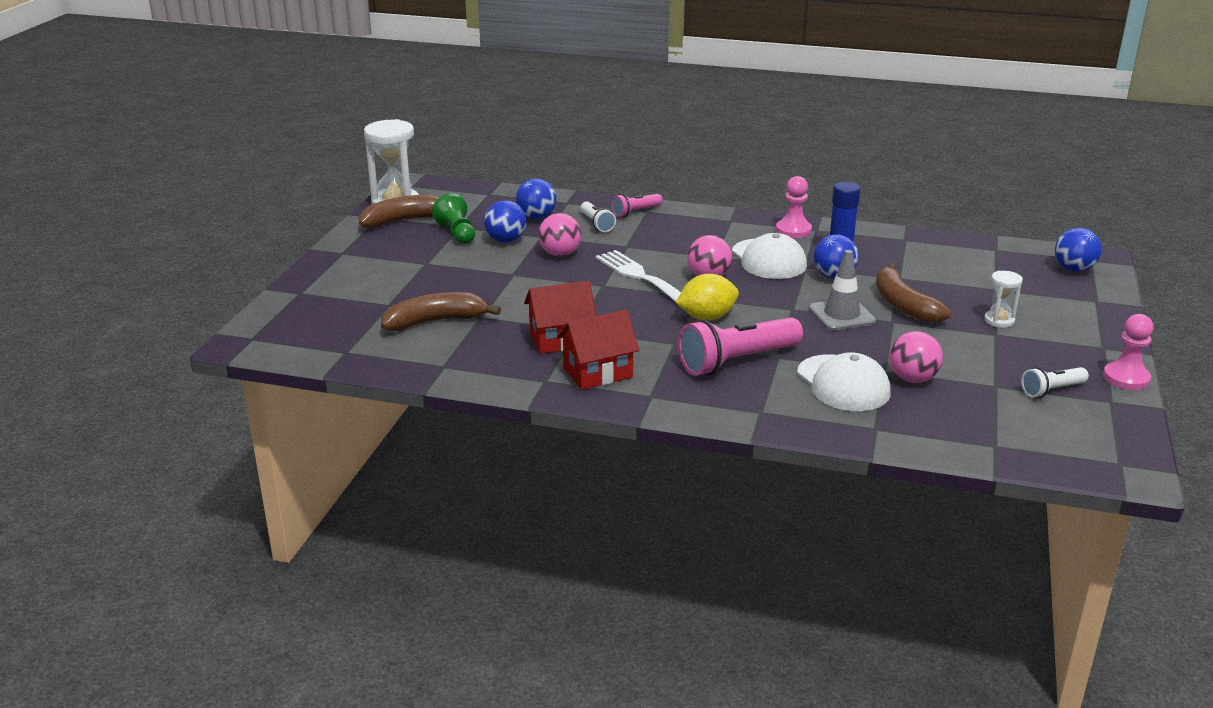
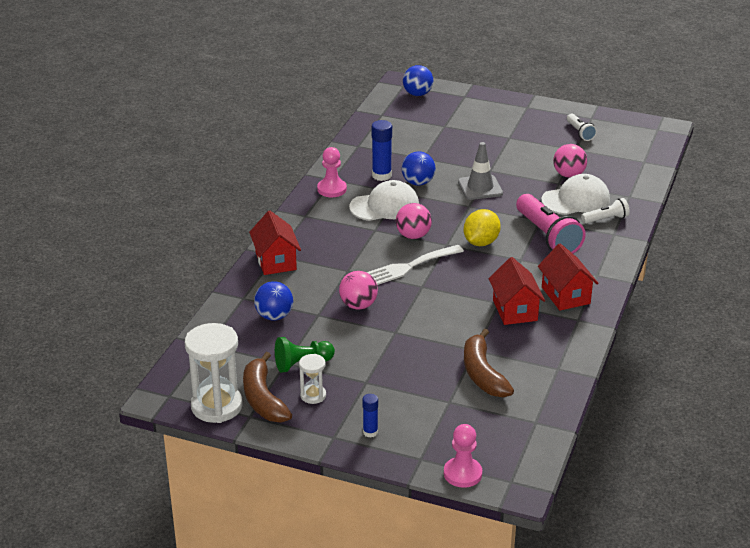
camera: 85 degrees left, 5 degrees up
(345, 268) = (370, 432): none -> blue glue stick
(506, 240) = (323, 335): blue ball -> none
(596, 224) = (297, 283): white flashlight -> white flashlight (606, 219)
(635, 212) = (276, 261): pink flashlight -> red house
(707, 317) = (481, 242): yellow lemon -> yellow lemon turned 45 degrees clockwise
(903, 305) = (466, 162): brown banana -> none
(999, 321) = (490, 133): white hourglass -> white hourglass (313, 395)
(1126, 378) = (564, 108): pink pawn -> pink pawn (462, 474)

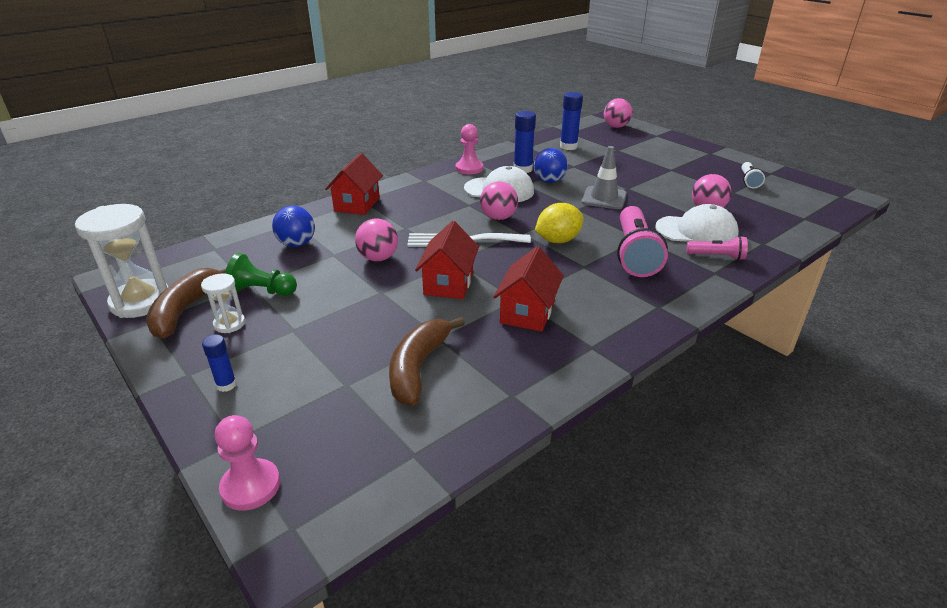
camera: 30 degrees right, 0 degrees up
(396, 134) = (568, 147): none -> blue glue stick
(417, 94) = (616, 126): blue ball -> pink ball
(565, 295) = (601, 316): red house -> red house (448, 283)
(606, 219) = (717, 256): white flashlight -> pink flashlight

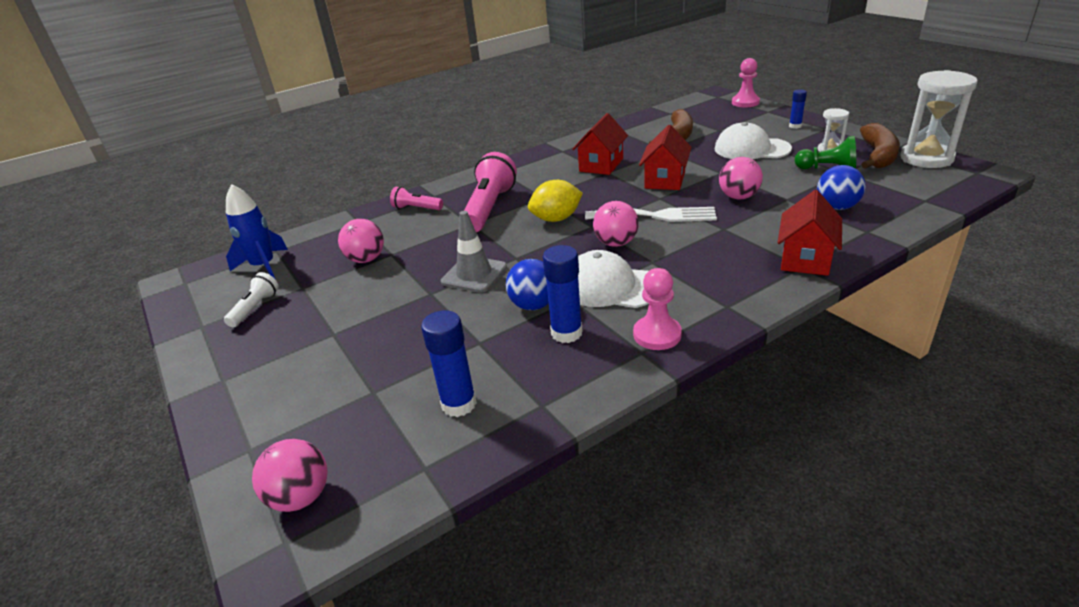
camera: 170 degrees left, 0 degrees up
(696, 231) = (408, 232): white cap -> white cap (751, 149)
(793, 206) = (264, 266): none -> blue rocket

